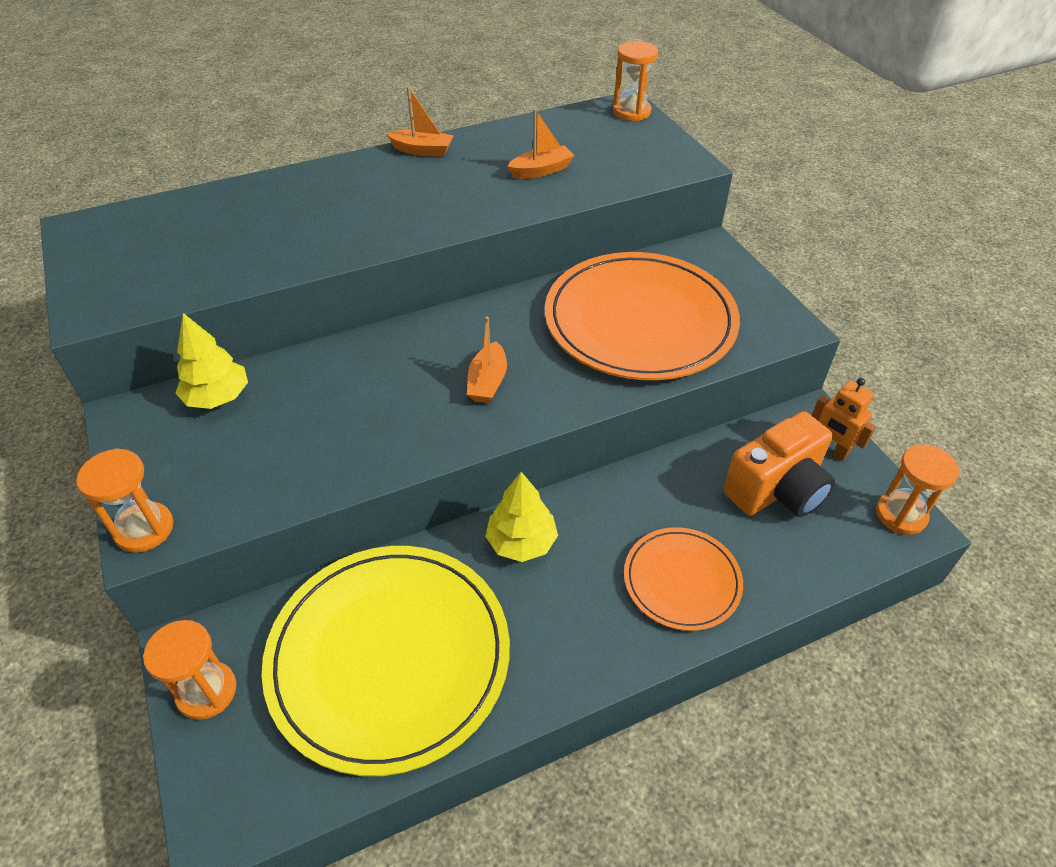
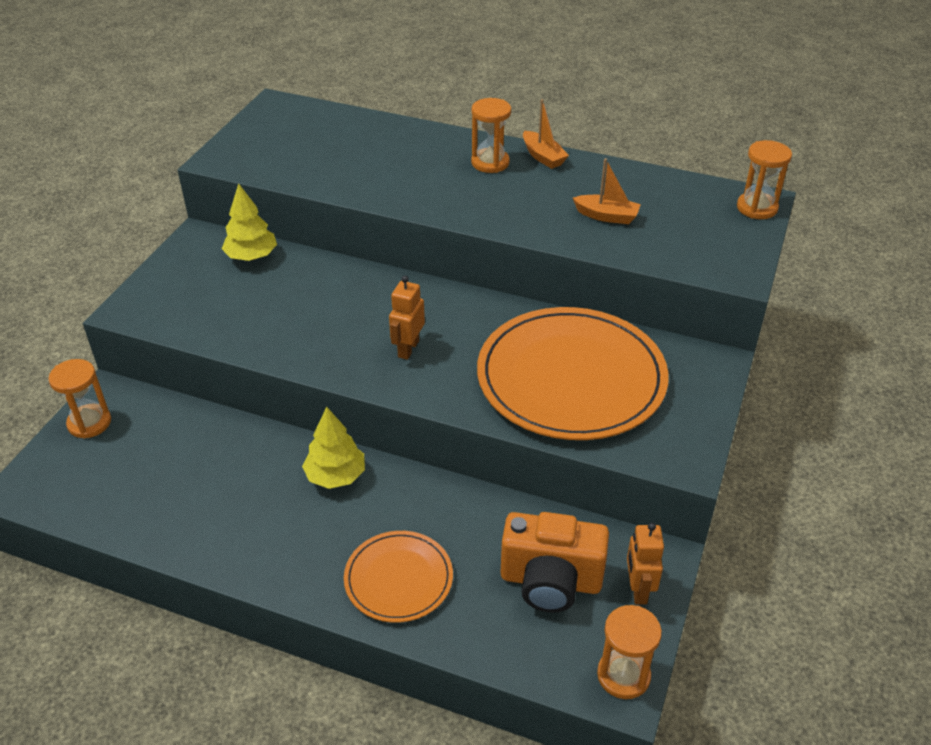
camera: 45 degrees right, 5 degrees down
(144, 529) = (132, 305): orange hourglass -> orange hourglass (490, 163)
(389, 657) = (185, 478): yellow plate -> none
(487, 382) = (408, 349): orange boat -> orange robot

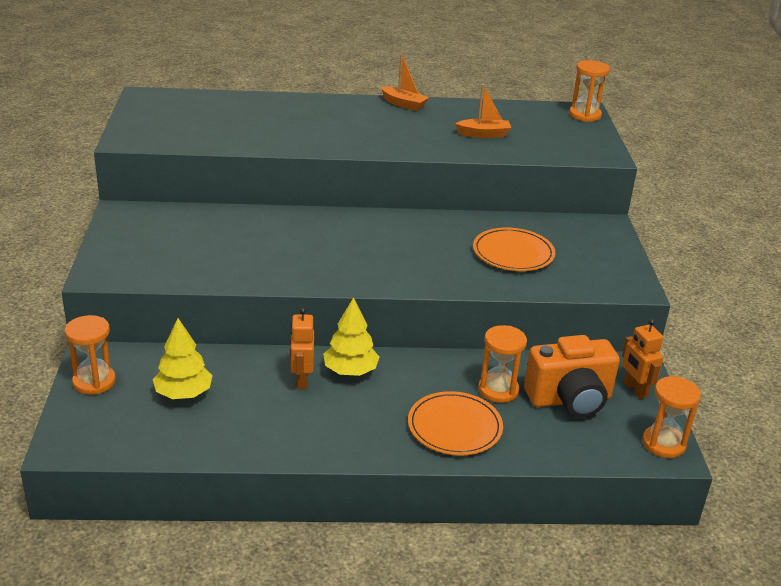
camera: 25 degrees left, 10 degrees down
(251, 256) = (184, 218): yellow tree -> yellow tree (183, 393)
(408, 349) = (372, 257): orange robot -> orange robot (301, 380)
(490, 163) = (365, 113): orange hourglass -> orange hourglass (498, 390)
(571, 378) = (513, 253): orange plate -> orange plate, size x0.52

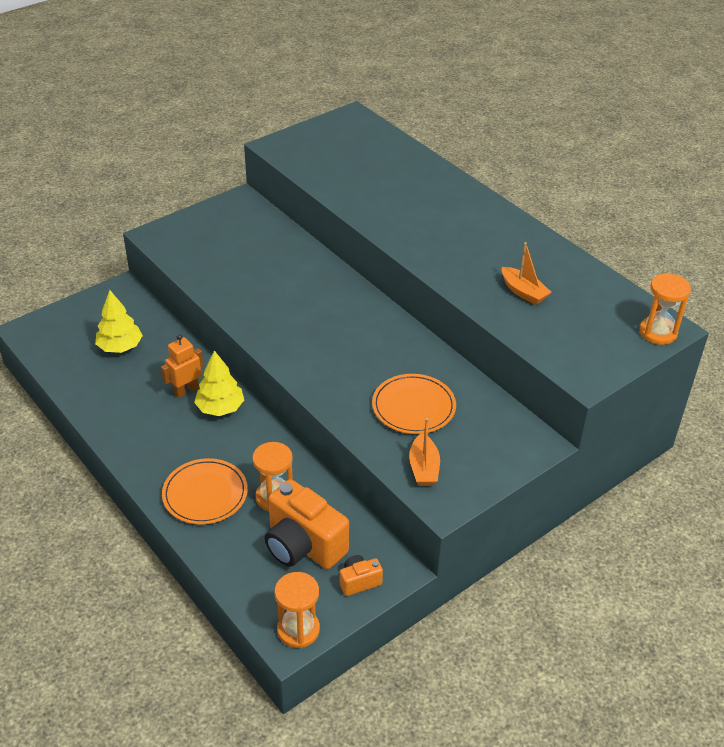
camera: 55 degrees right, 10 degrees up
(94, 382) = (97, 305): orange hourglass -> none
(403, 104) = (518, 227): orange boat -> orange boat (423, 468)
(635, 390) = (359, 581): orange robot -> orange camera

